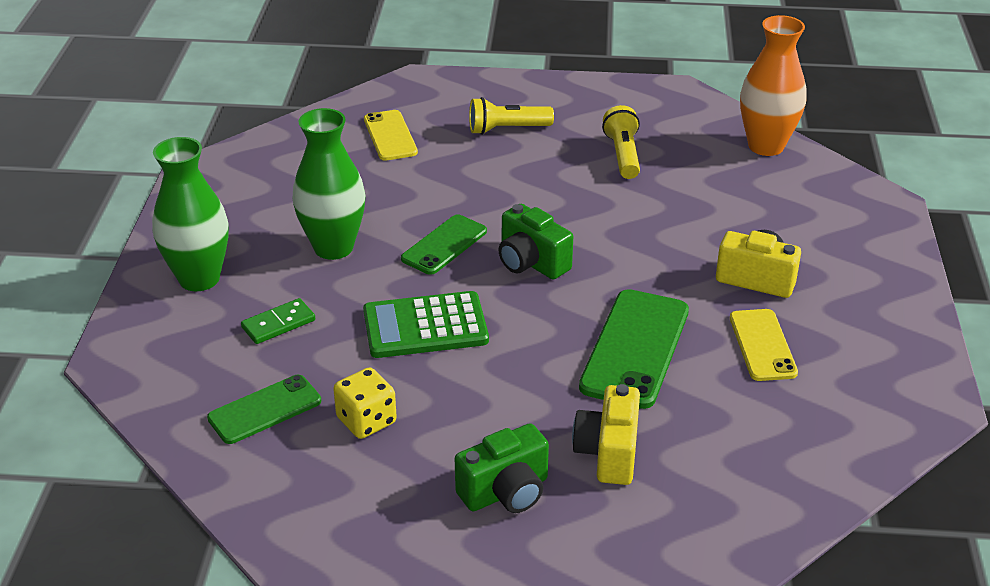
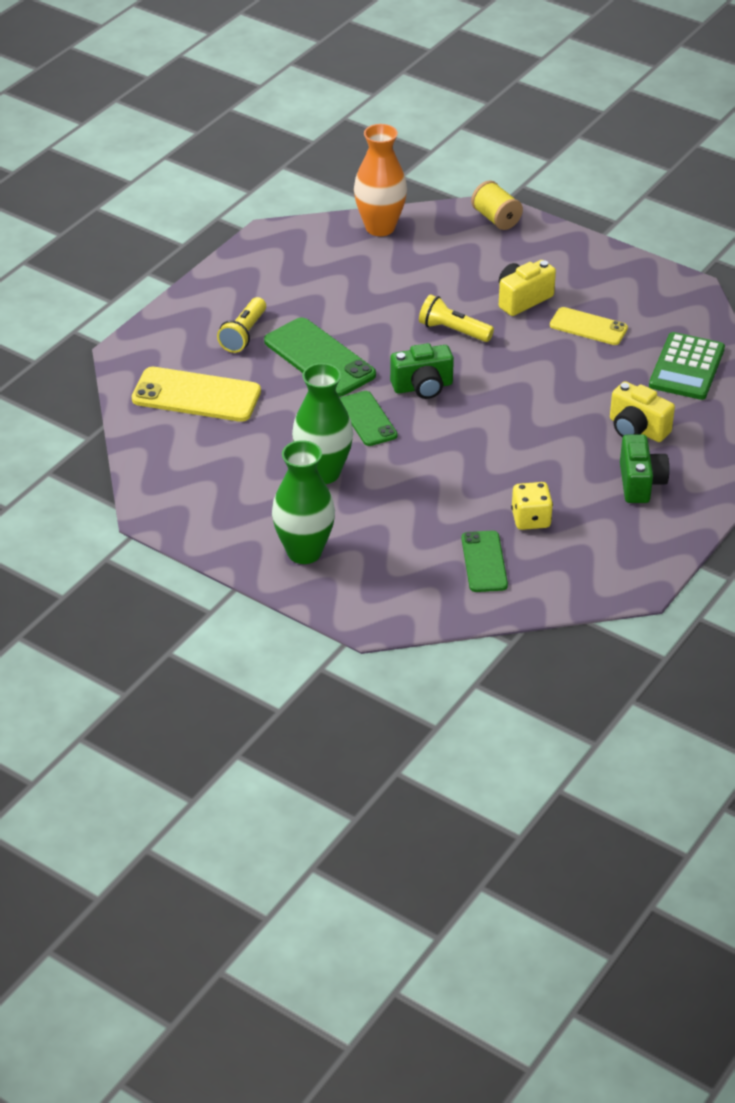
camera: 60 degrees left, 5 degrees up
(278, 324) = (394, 528): green domino -> none
(390, 136) = (196, 395): yellow phone -> yellow phone, size x1.60
(425, 326) = (453, 460): green calculator -> green calculator (686, 367)
(623, 155) = (331, 294): yellow flashlight -> yellow flashlight (453, 331)
(635, 348) = (550, 379): green phone -> green phone (319, 358)
(877, 212) = (496, 218): none -> yellow spool

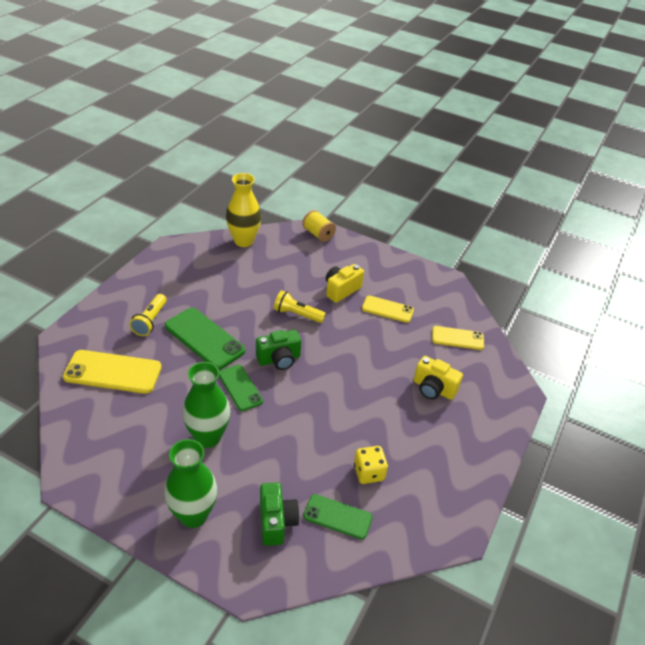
camera: 10 degrees left, 0 degrees up
(380, 227) = (243, 241): orange vase -> yellow vase
(484, 562) = (337, 516): green phone -> green phone turned 60 degrees counterclockwise
(640, 483) = (444, 435): green camera -> green camera (276, 522)
(686, 367) = (457, 338): green calculator -> yellow phone

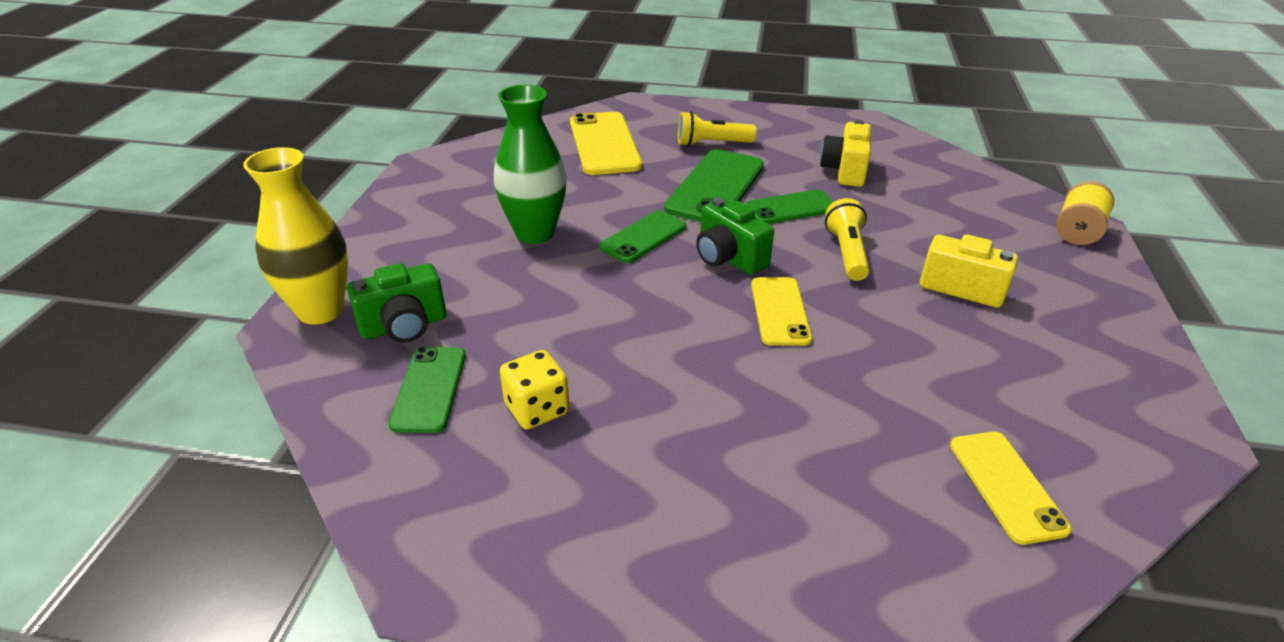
camera: 75 degrees right, 5 degrees down
(193, 515) = (398, 253): green vase -> none
(243, 241) = (957, 169): yellow vase -> yellow vase (320, 310)
(244, 317) = (790, 208): none -> green phone
(387, 309) = (977, 355): yellow phone -> yellow phone (779, 311)
(433, 389) = (808, 467): yellow camera -> yellow camera (845, 171)

